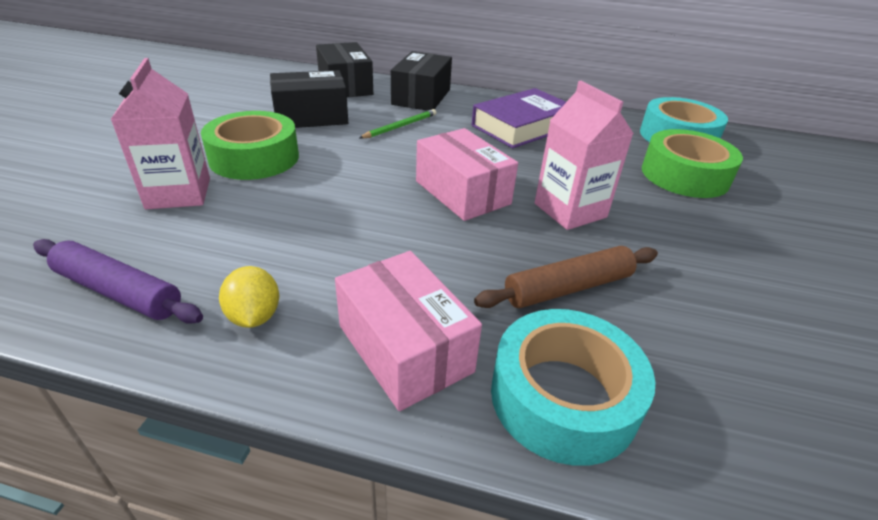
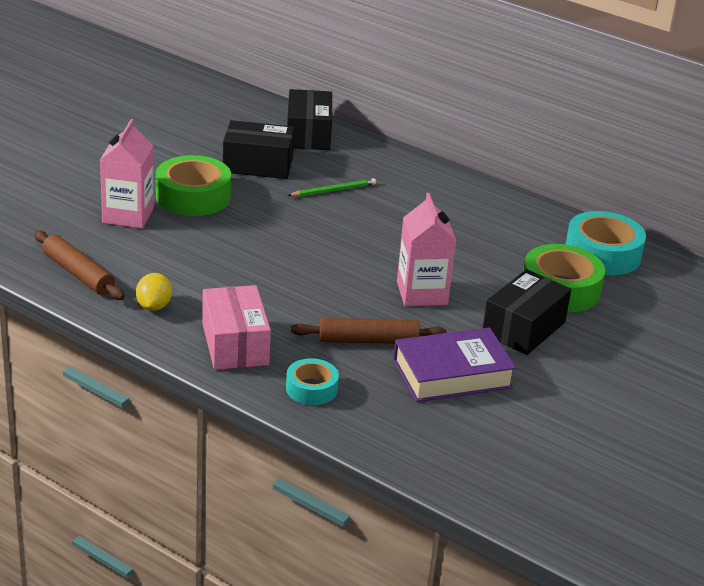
camera: 20 degrees right, 5 degrees down
(118, 291) = (78, 273): purple rolling pin -> brown rolling pin
(421, 97) = (376, 161): black box -> black box (523, 328)
(462, 192) = (344, 260): pink box -> none
(522, 126) = (451, 212): purple book -> purple book (452, 374)
(563, 397) = (311, 388): turquoise tape -> turquoise tape, size x0.58

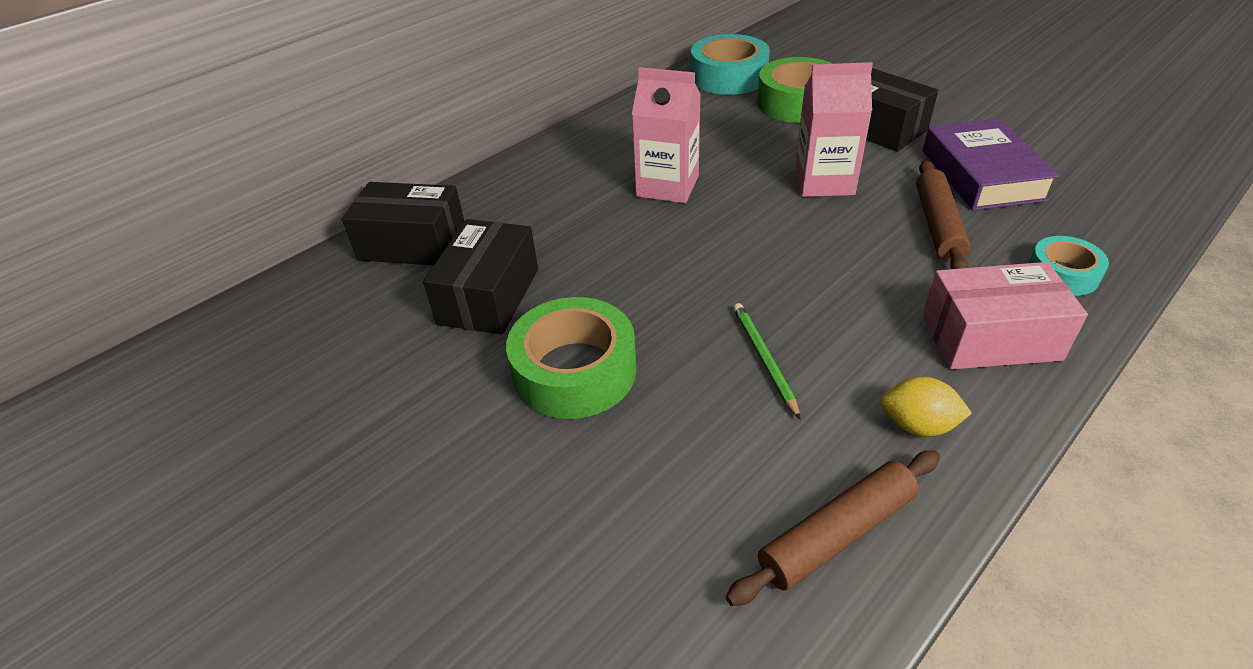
camera: 75 degrees left, 10 degrees up
(128, 215) = (629, 458): pink carton -> pink carton (667, 186)
(333, 190) = (577, 230): green pencil -> green pencil (763, 359)

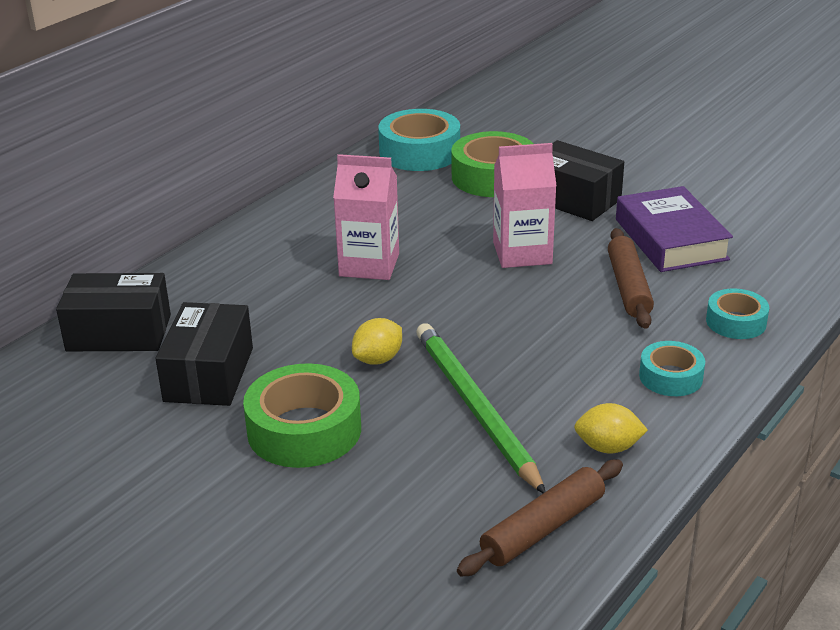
camera: 10 degrees left, 10 degrees down
(664, 291) = (378, 359): none -> yellow lemon
(763, 359) = (475, 408): green pencil -> green pencil, size x1.96
(990, 337) = (670, 377): pink box -> turquoise tape

